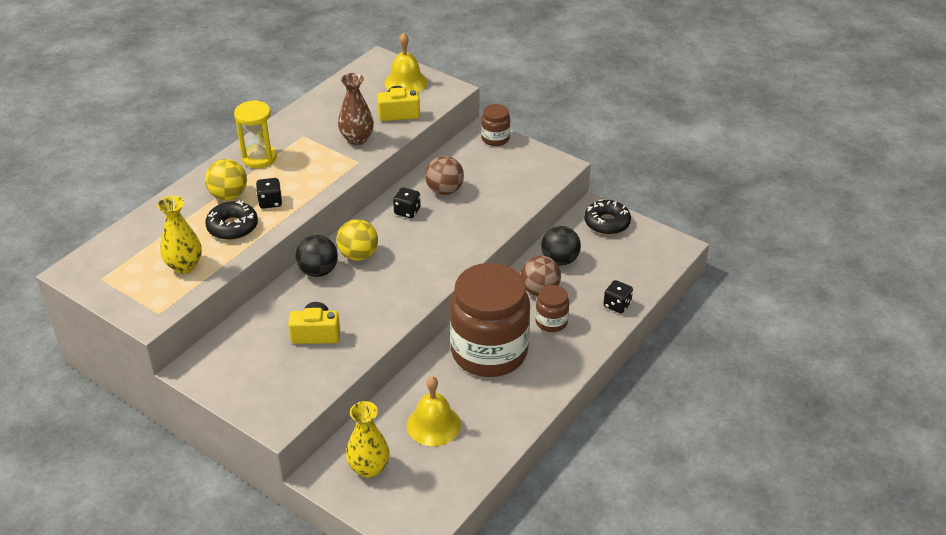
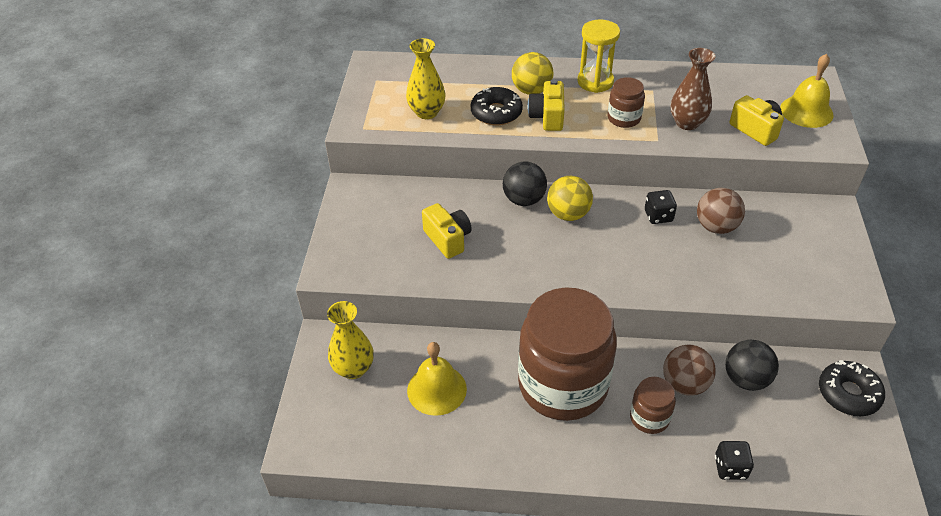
camera: 60 degrees right, 5 degrees up
(270, 202) = (547, 117): black dice -> yellow camera
(495, 138) = (836, 224): brown jar -> brown jar (624, 118)

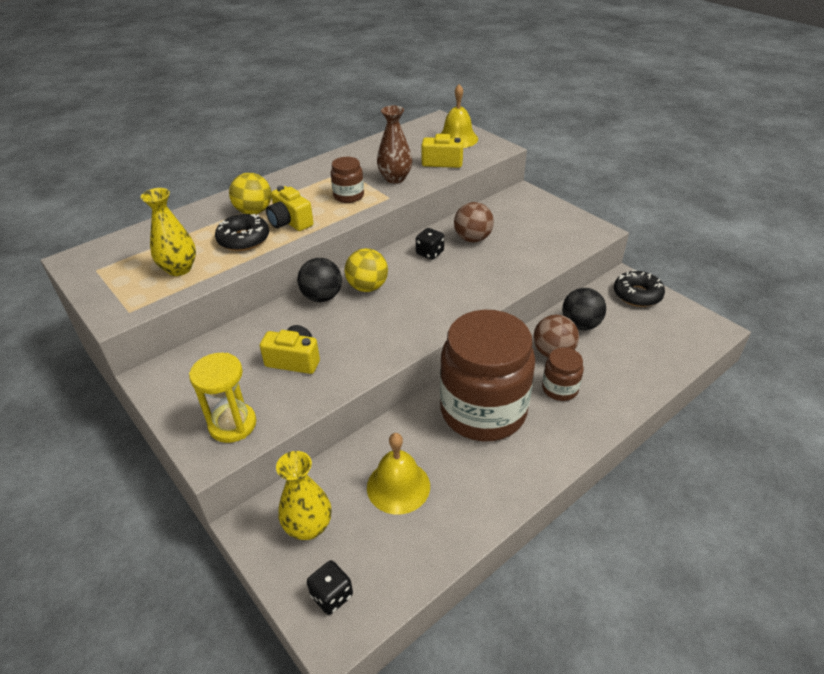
camera: 45 degrees left, 5 degrees down
(595, 82) = (297, 184): yellow hourglass -> yellow hourglass (232, 424)
(730, 468) = (638, 382): black dice -> black dice (331, 595)

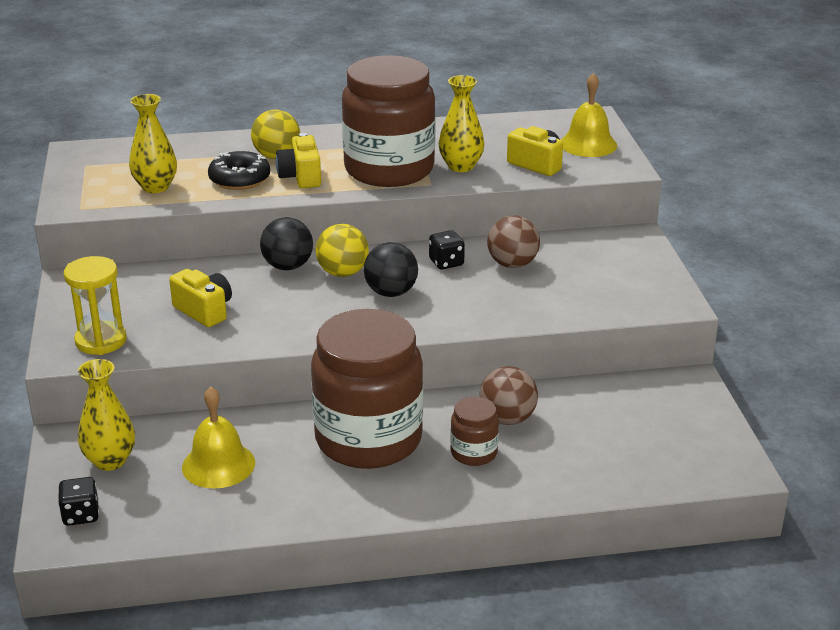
camera: 30 degrees right, 10 degrees down
(348, 196) = (389, 169): brown jar -> brown jar, size x2.31
(395, 178) = (461, 166): brown vase -> yellow vase
(580, 325) = (574, 405): black ball -> black ball (391, 292)
(637, 295) = (686, 401): black donut -> none

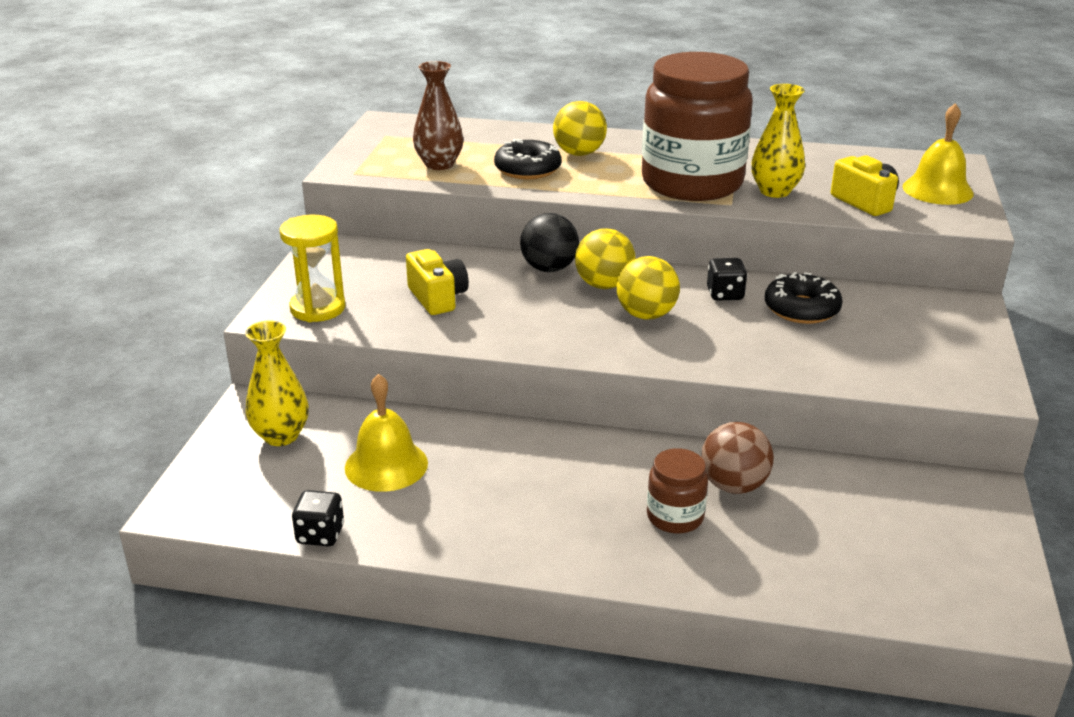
camera: 20 degrees right, 0 degrees up
(81, 515) = (219, 487): black dice -> black dice (320, 534)
(155, 187) = (439, 164): yellow vase -> brown vase
(301, 177) = (592, 176): yellow camera -> none
(368, 439) = (561, 473): brown jar -> none
(391, 292) = (646, 315): black ball -> yellow ball
(512, 264) = (801, 309): brown ball -> black donut

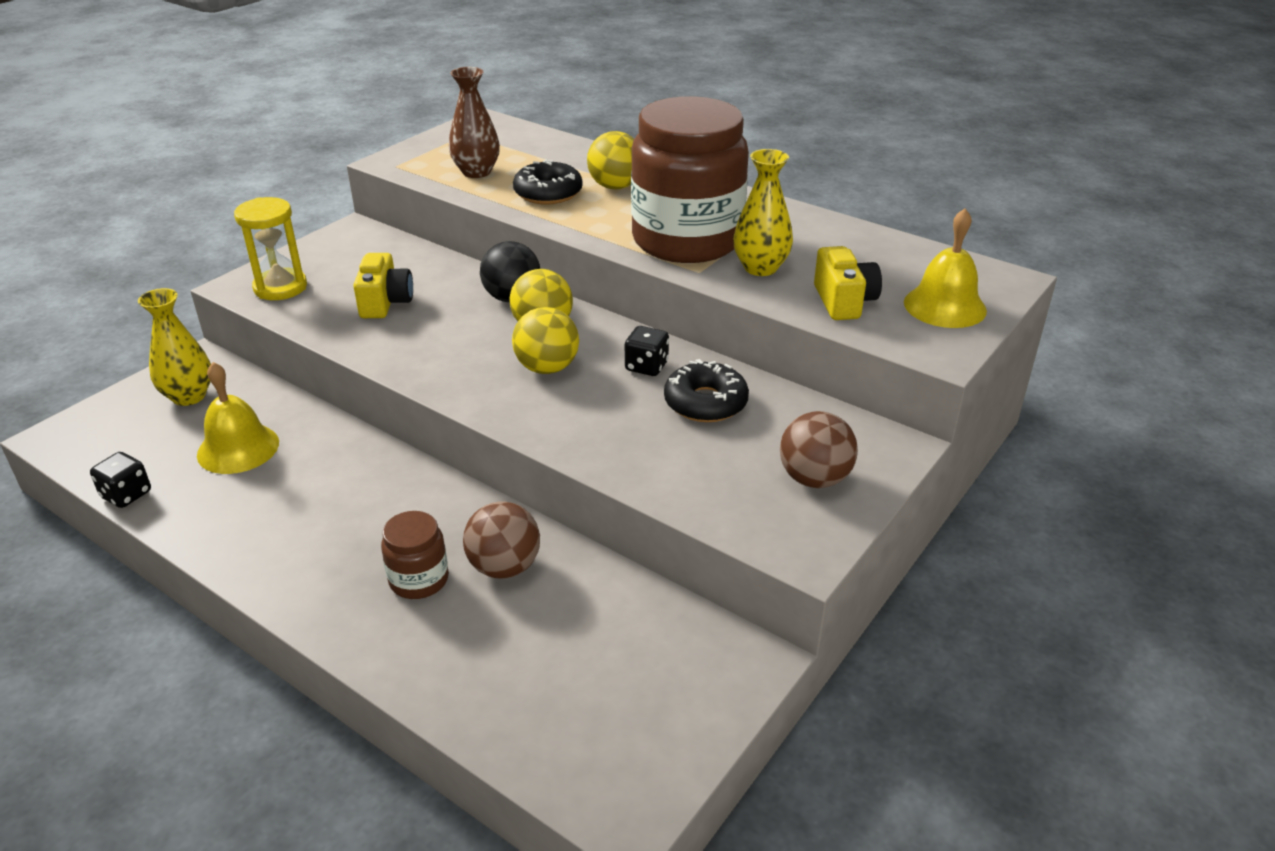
camera: 25 degrees right, 5 degrees up
(940, 340) = (814, 479): none -> brown ball

